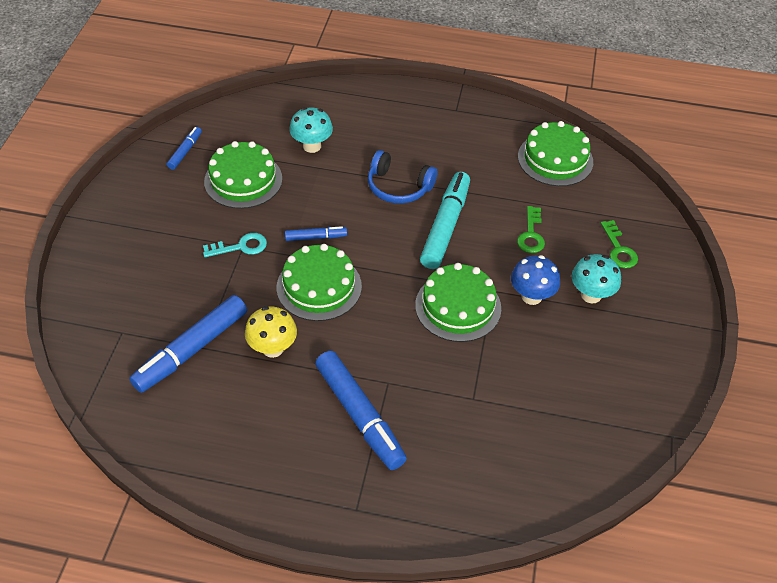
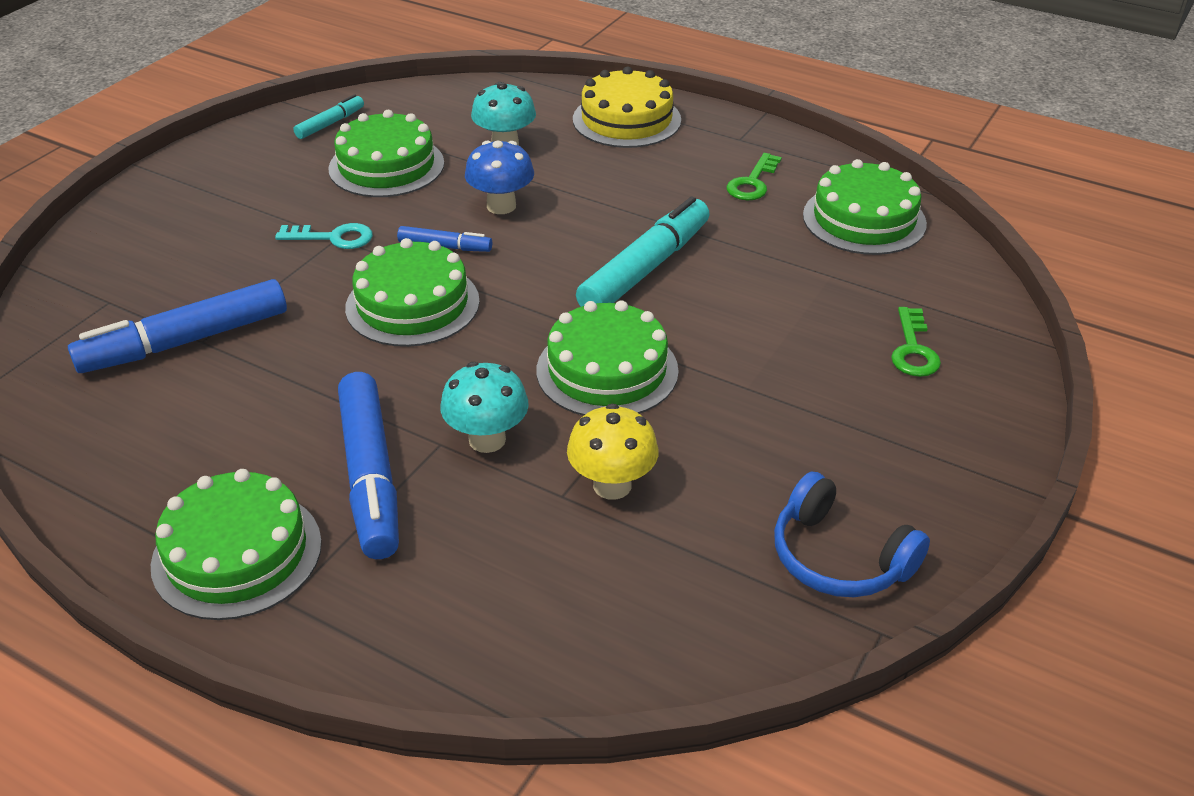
camera: 20 degrees right, 10 degrees down
(185, 151) = (330, 123): blue marker -> turquoise marker
(273, 348) = (298, 363): yellow mushroom -> yellow mushroom (612, 485)
(311, 487) = (237, 553): none -> green cake
(379, 108) = (626, 120): none -> yellow cake
(398, 187) = (601, 211): blue headphones -> blue headphones (839, 557)
(531, 234) = (775, 303): green key -> green key (752, 182)
(531, 296) = (733, 381): blue mushroom -> blue mushroom (501, 206)
(591, 295) = (835, 399): turquoise mushroom -> turquoise mushroom (487, 439)

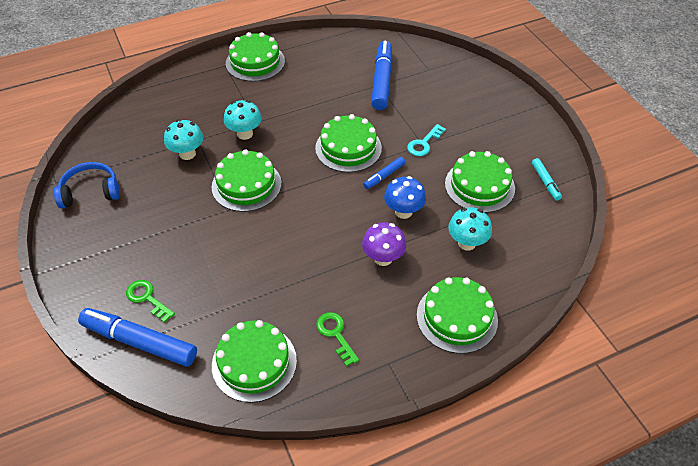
camera: 125 degrees right, 10 degrees up
(370, 476) = (258, 99): blue marker -> blue marker (140, 341)
(601, 192) = (383, 258): none -> purple mushroom
(612, 485) = (187, 154): yellow mushroom -> turquoise mushroom
(626, 120) = (457, 317): yellow cake -> green cake
(645, 269) = (301, 237): turquoise marker -> none

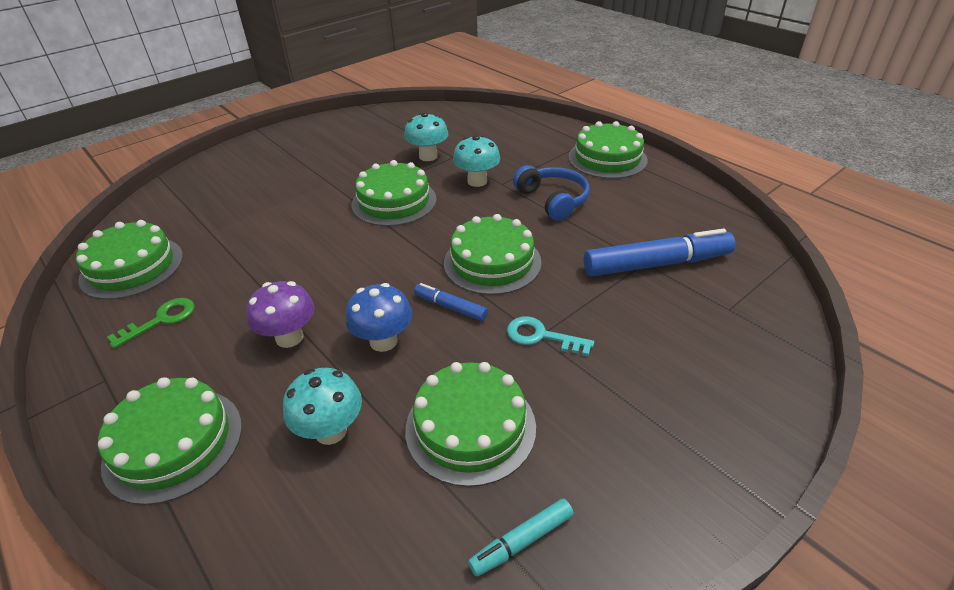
camera: 75 degrees right, 10 degrees down
(90, 192) = (357, 125): blue headphones -> blue headphones (553, 200)
(140, 341) = (173, 194): blue marker -> none
(147, 298) = (225, 185): green key -> none

